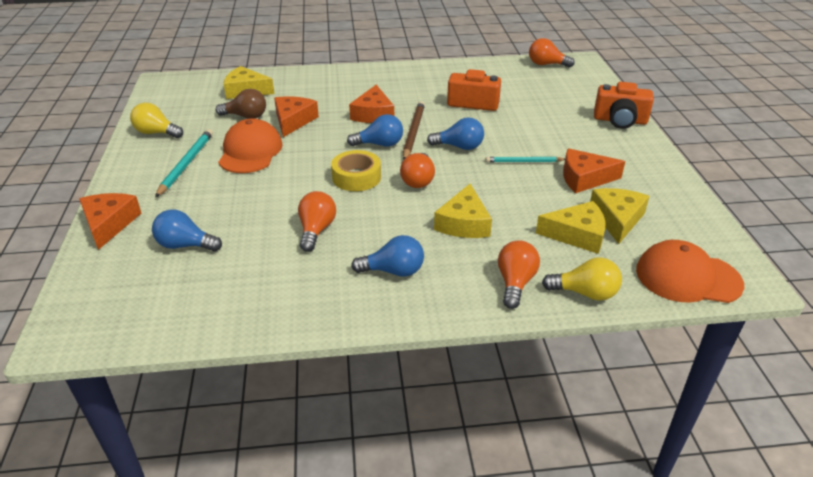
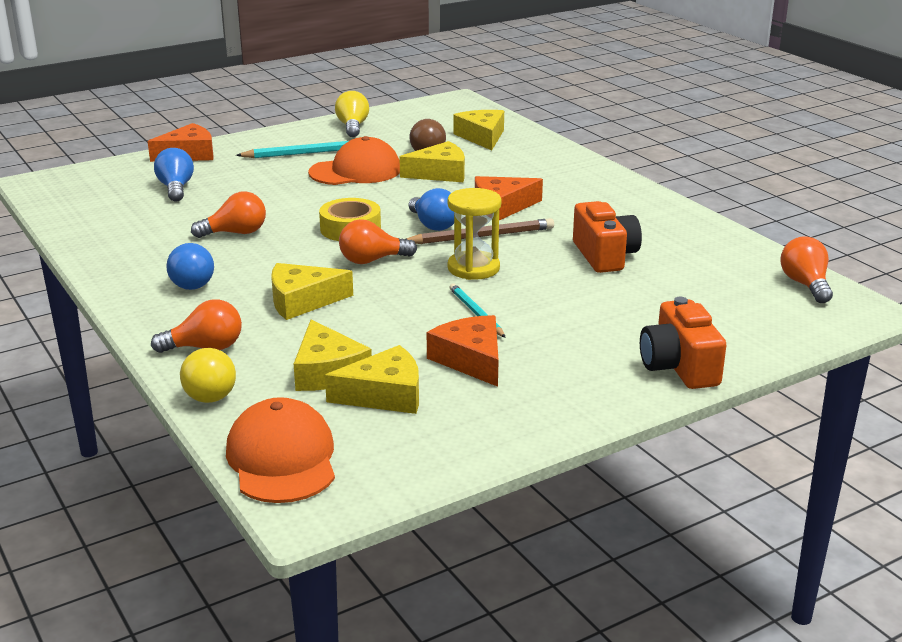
camera: 65 degrees right, 10 degrees down
(293, 121) = (440, 173): orange cheese -> yellow cheese
(459, 147) = (473, 268): blue light bulb -> yellow hourglass

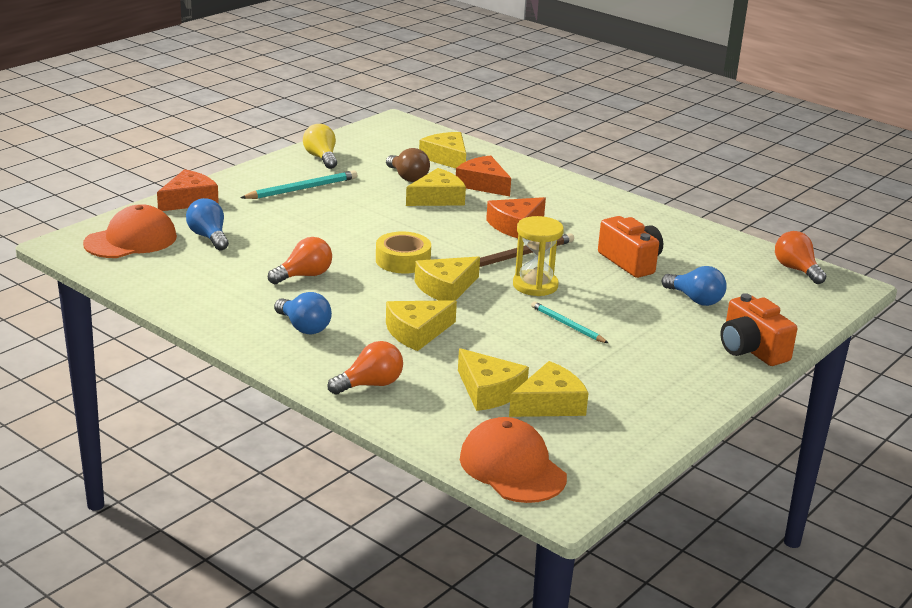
camera: 20 degrees left, 0 degrees up
(209, 391) = (406, 422): yellow light bulb -> none
(355, 171) = (361, 203): orange cap -> orange cap (131, 240)
(372, 260) = (445, 288): orange light bulb -> yellow cheese
(433, 225) = (471, 249): blue light bulb -> blue light bulb (695, 299)
(471, 359) = (593, 365): orange cheese -> orange cheese (483, 184)

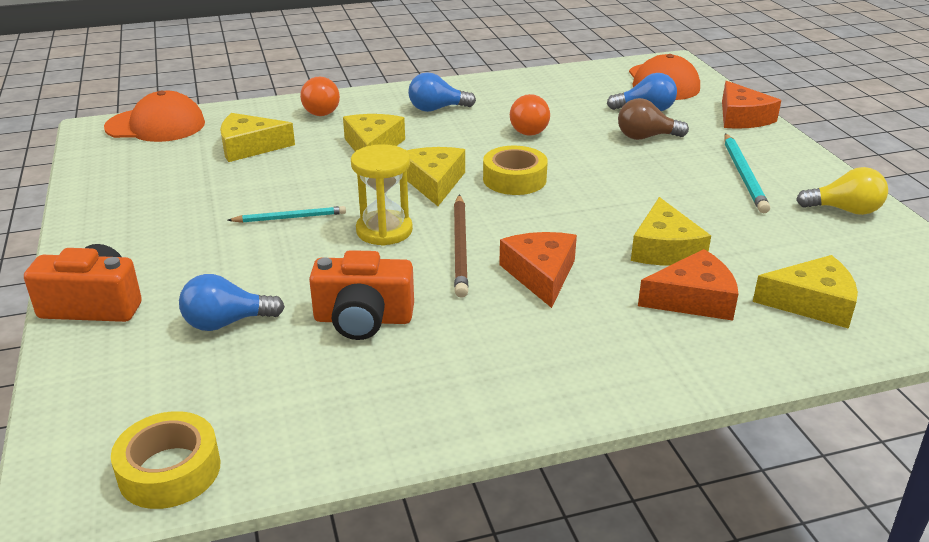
camera: 125 degrees right, 5 degrees up
(407, 177) = (748, 249): brown light bulb -> brown light bulb (646, 137)
(550, 404) = (196, 164): yellow cheese -> none
(796, 270) = (169, 470): orange light bulb -> yellow tape

